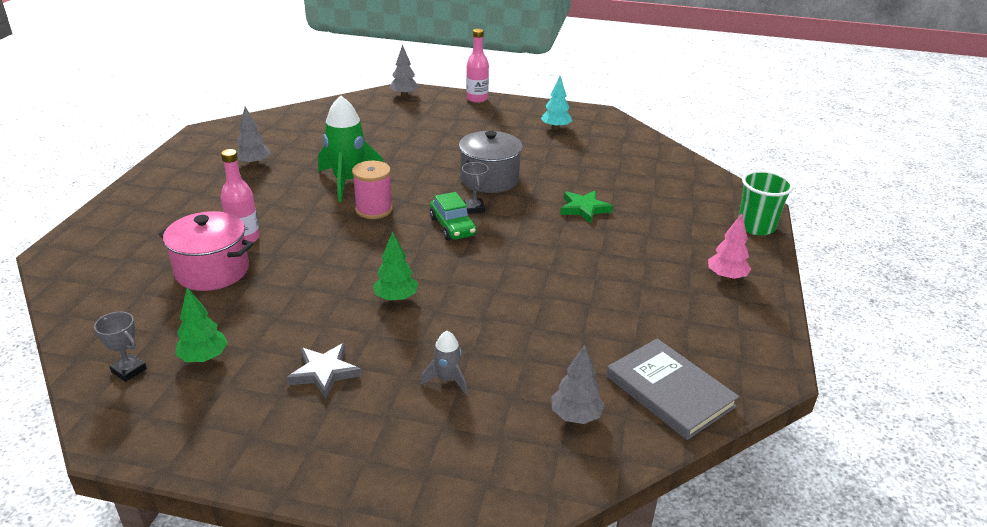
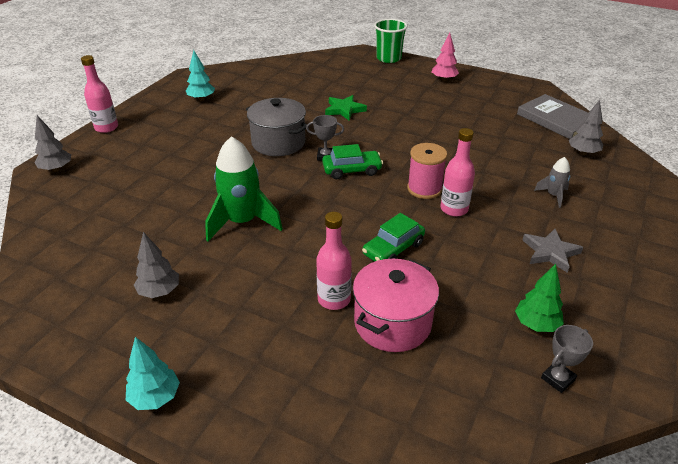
camera: 75 degrees left, 5 degrees up
(148, 182) = (155, 397): none -> turquoise tree
(318, 263) = (393, 249): none -> green car
(374, 209) = (306, 210): pink spool -> pink spool (424, 189)
(396, 298) = (454, 209): green tree -> pink bottle
(670, 391) = (556, 119): grey book -> grey book turned 75 degrees clockwise

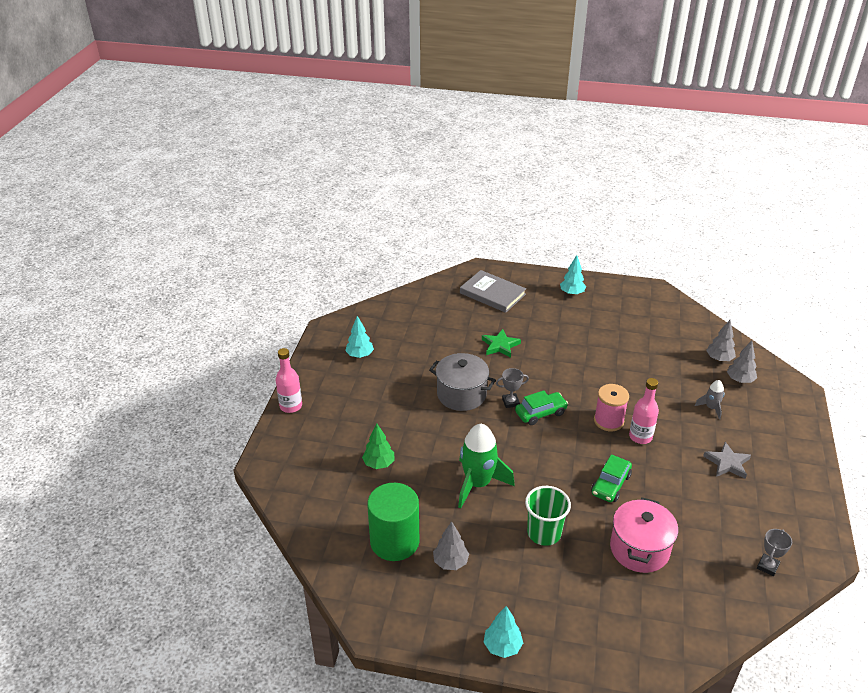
camera: 15 degrees left, 0 degrees up
(56, 169) = (277, 462): grey tree -> grey tree (740, 380)
(115, 259) = (394, 541): none -> green cylinder
(334, 299) = (587, 539): pink bottle -> none
(388, 58) = (509, 273): green cup -> green cup (544, 533)
(444, 79) = (572, 293): pink tree -> turquoise tree
(536, 324) = (739, 527): green tree -> green tree (379, 464)
(556, 119) = (685, 325): grey book -> grey book (492, 293)

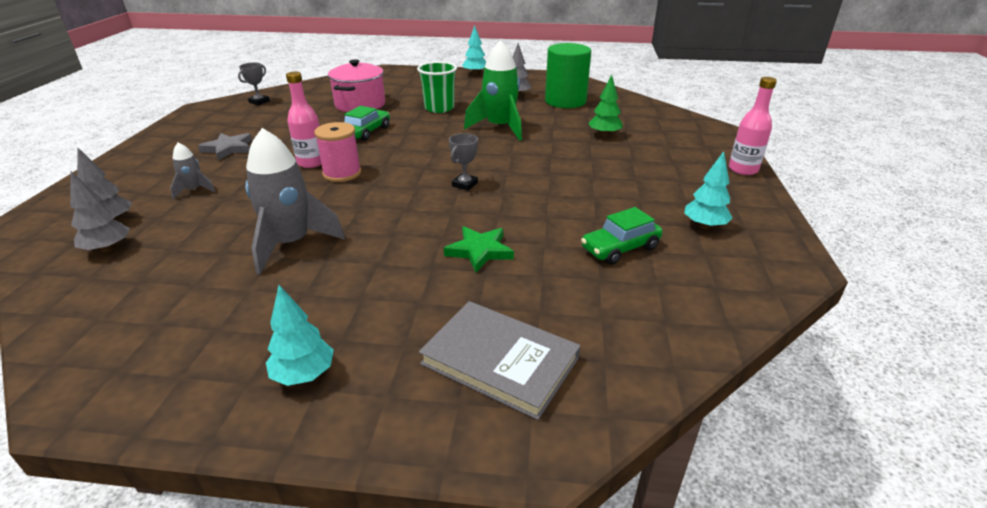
camera: 175 degrees right, 5 degrees down
(461, 394) = (531, 189): grey pot -> none
(510, 402) = (465, 184): grey trophy -> grey trophy turned 45 degrees counterclockwise
(540, 413) = (426, 176): green car -> green car (620, 248)
(612, 356) = (291, 244): none -> grey rocket

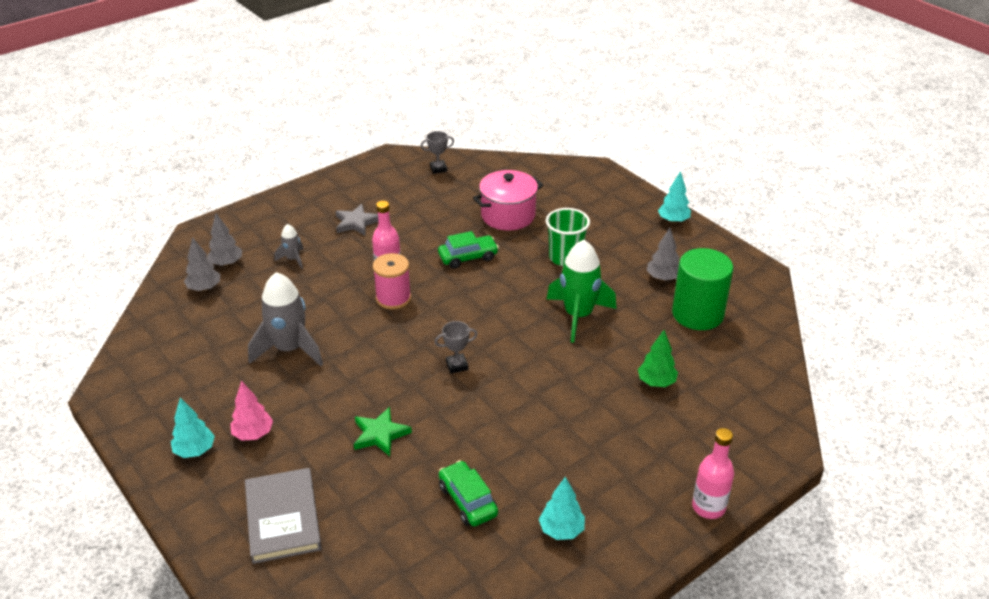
camera: 45 degrees right, 5 degrees up
(355, 320) = (253, 434): none -> pink tree
(620, 248) = (468, 500): green car -> green car turned 45 degrees clockwise

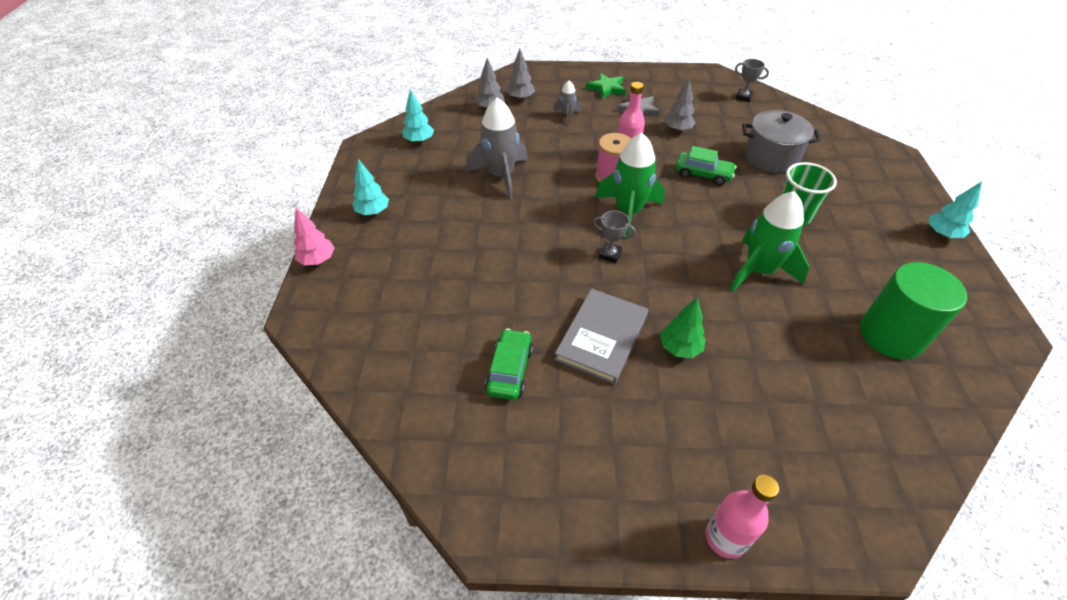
camera: 40 degrees right, 10 degrees up
(253, 434) = (418, 222): pink tree -> pink tree (317, 260)
(282, 518) = (373, 293): grey book -> grey book (601, 337)
(380, 434) = (499, 274): green star -> green star (607, 88)
(437, 322) = (628, 212): none -> green rocket
(508, 215) = (771, 157): pink pot -> grey pot
(561, 530) = (560, 452): turquoise tree -> turquoise tree (419, 141)
(656, 382) = (782, 375): green tree -> green tree (679, 348)
(663, 278) = (881, 281): grey tree -> grey tree (677, 129)

